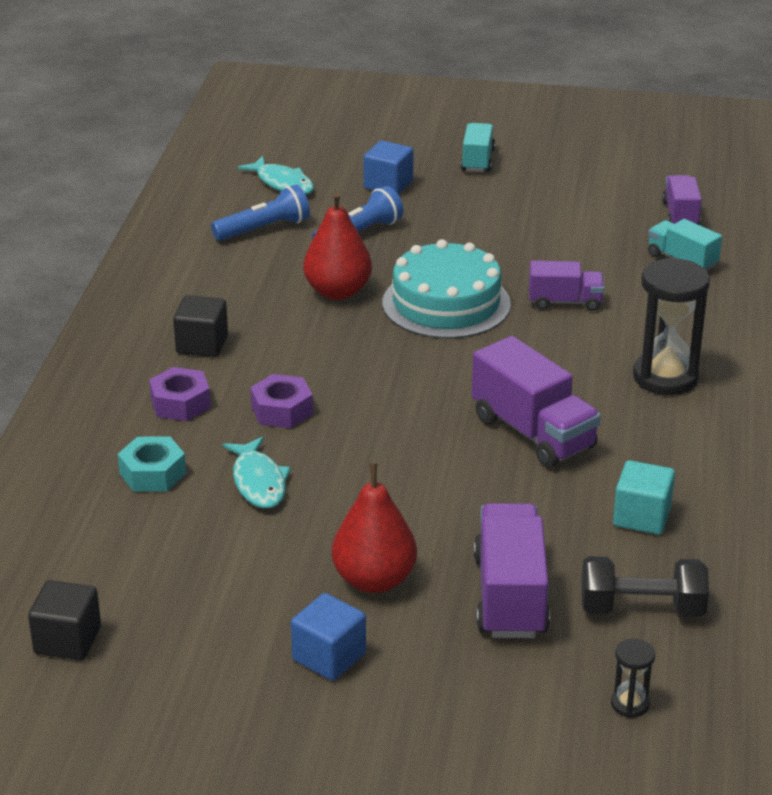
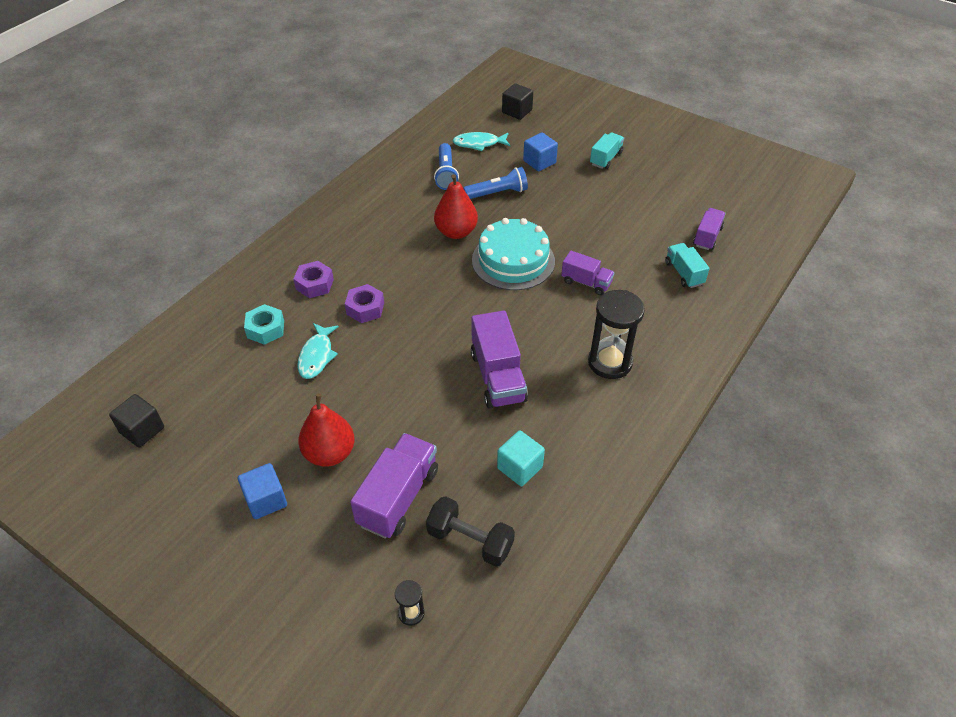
camera: 25 degrees right, 15 degrees up
(202, 344) = (355, 246): black cube -> black cube (517, 111)
(264, 229) = (446, 173): blue flashlight -> blue flashlight turned 90 degrees clockwise
(282, 183) = (479, 144): turquoise fish -> turquoise fish turned 105 degrees clockwise

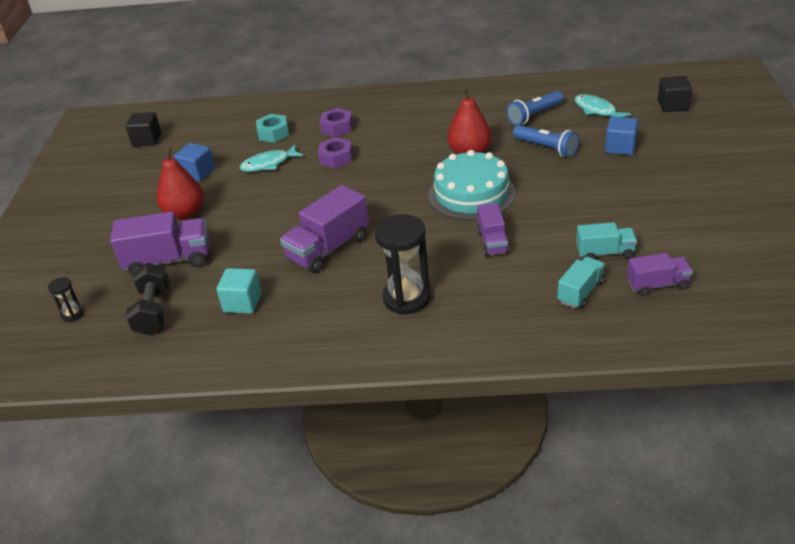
camera: 60 degrees right, 10 degrees down
(266, 500) = (126, 210): blue cube -> blue cube (197, 173)
(606, 158) = (683, 177): turquoise truck -> turquoise truck (605, 253)

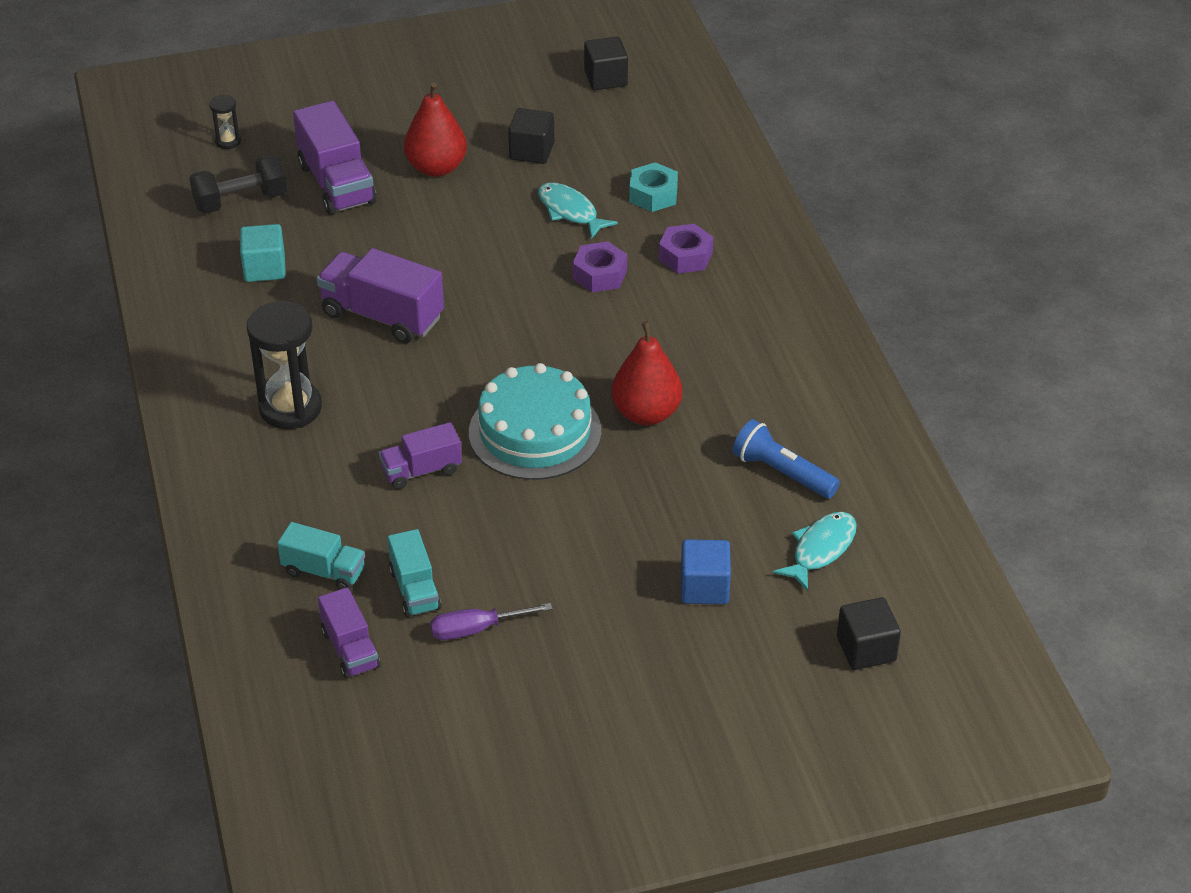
camera: 70 degrees right, 5 degrees up
(197, 173) = (531, 151): blue cube -> black cube
(546, 148) = (681, 498): blue flashlight -> none
(644, 230) = (477, 629): none -> purple screwdriver

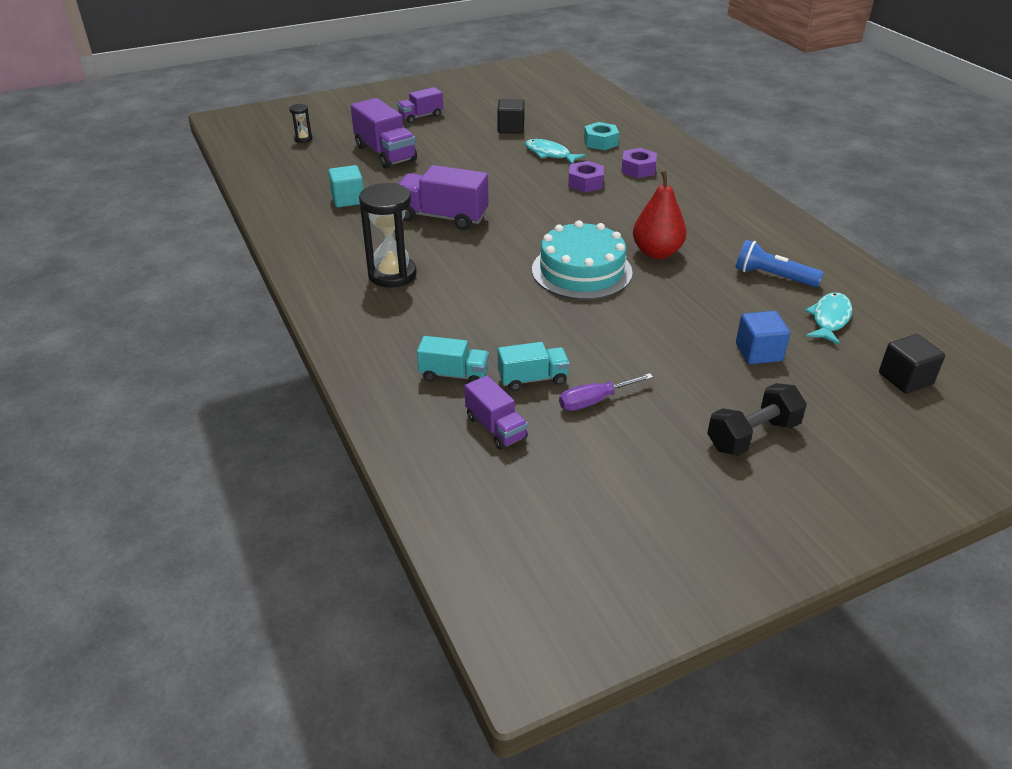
camera: 10 degrees left, 5 degrees down
(241, 201) = (320, 167): black dumbbell -> black dumbbell (752, 436)
(414, 589) = (533, 379): turquoise truck -> turquoise truck turned 75 degrees counterclockwise
(421, 470) = (506, 302): purple truck -> purple truck (421, 116)
(436, 168) = (450, 141): red pear -> none
(605, 78) = (542, 93): black cube -> none

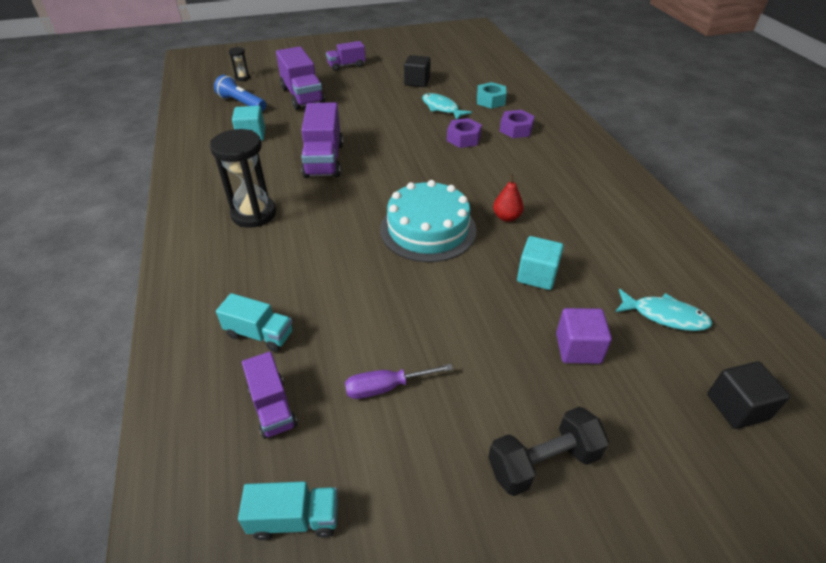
camera: 10 degrees right, 5 degrees up
(442, 217) = (324, 160): purple truck -> purple truck turned 120 degrees counterclockwise
(533, 379) = (334, 350): turquoise truck -> turquoise truck (295, 519)
(657, 252) = (506, 217): red pear -> red pear, size x0.59
(703, 299) = (537, 275): none -> turquoise cube
(758, 352) = (578, 348): blue cube -> purple cube
(773, 276) = (615, 257): blue flashlight -> blue flashlight (242, 103)
(829, 319) = (664, 316): turquoise fish -> turquoise fish turned 75 degrees clockwise

